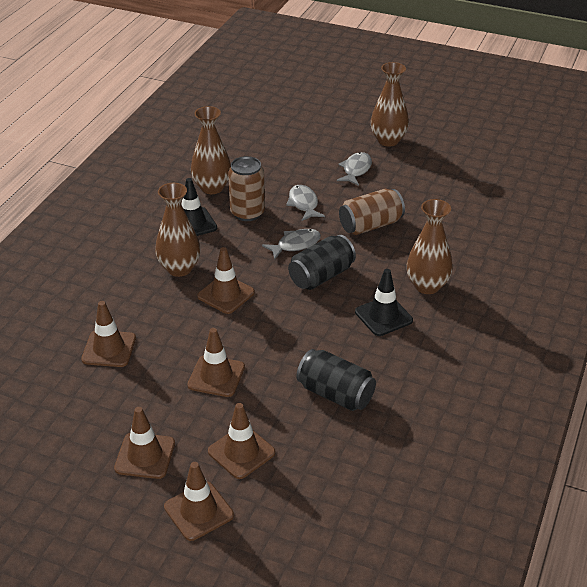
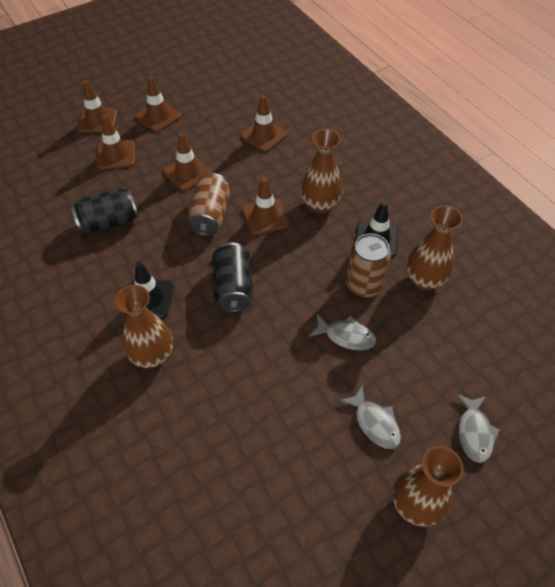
camera: 125 degrees right, 15 degrees up
(295, 245) = (289, 294): grey fish -> grey fish (474, 432)
(370, 225) = (270, 370): brown can -> brown can (210, 215)

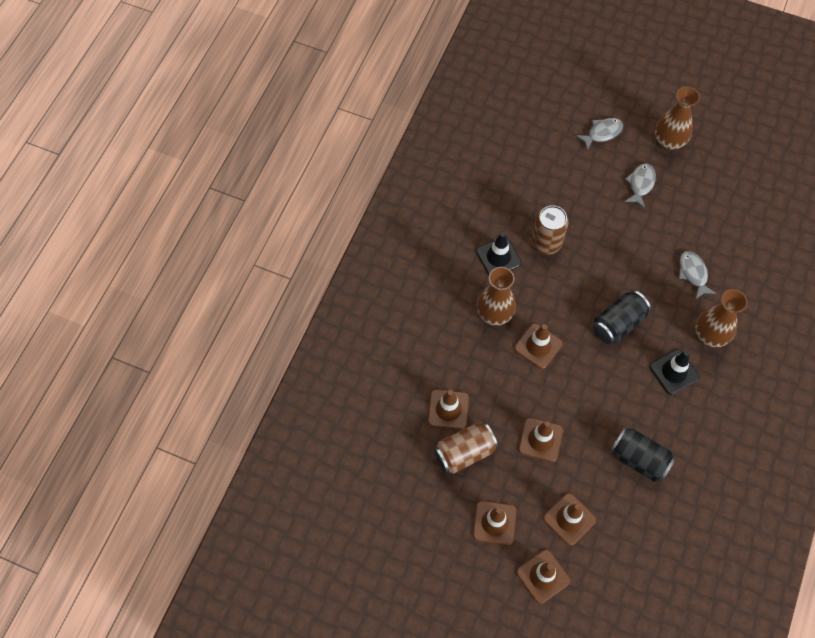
camera: 125 degrees left, 10 degrees up
(210, 215) = (569, 387): brown can -> brown can (464, 452)
(346, 336) = (596, 231): grey fish -> grey fish (693, 273)
(424, 280) = (510, 209): brown vase -> none

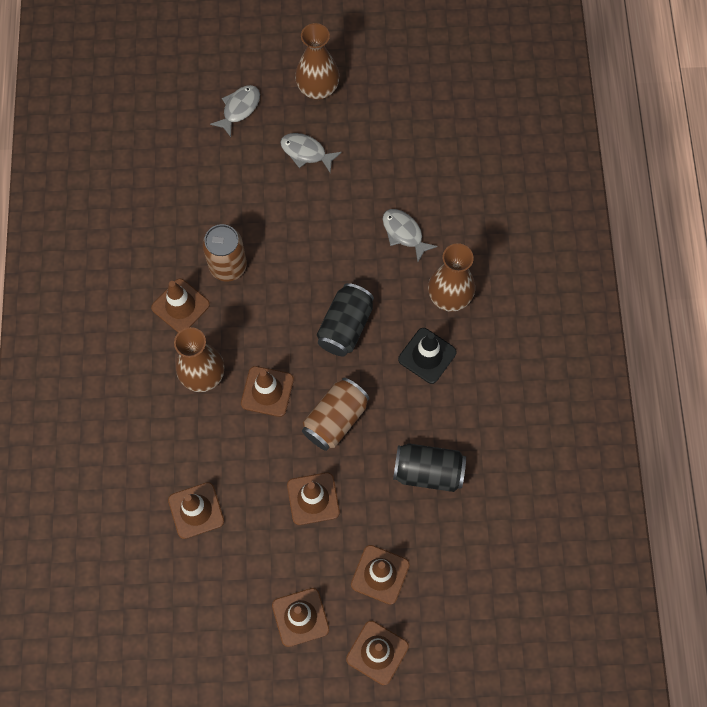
camera: 25 degrees left, 5 degrees up
(464, 452) = (234, 552): brown can -> brown can (335, 419)
(498, 257) = (180, 306): black traffic cone -> brown traffic cone
(640, 184) = (306, 152): grey fish -> grey fish turned 60 degrees counterclockwise

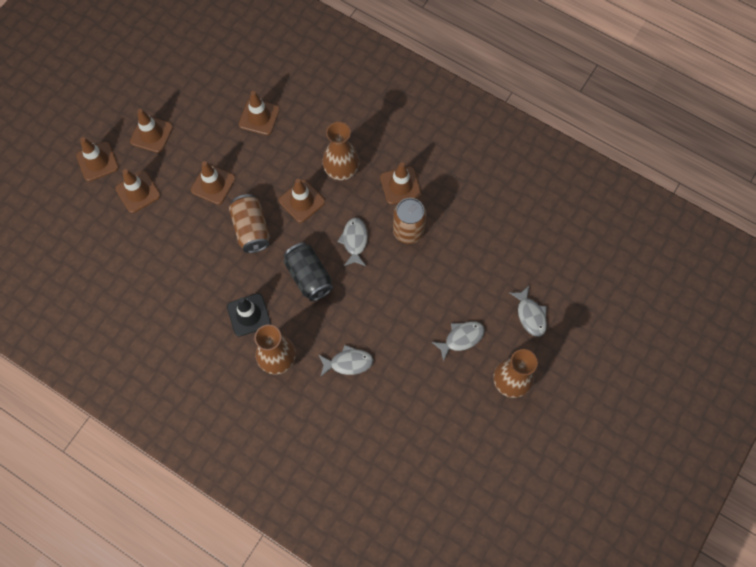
camera: 125 degrees right, 0 degrees up
(275, 309) = (354, 241): none -> grey fish
(428, 472) = (174, 261): black can -> none

